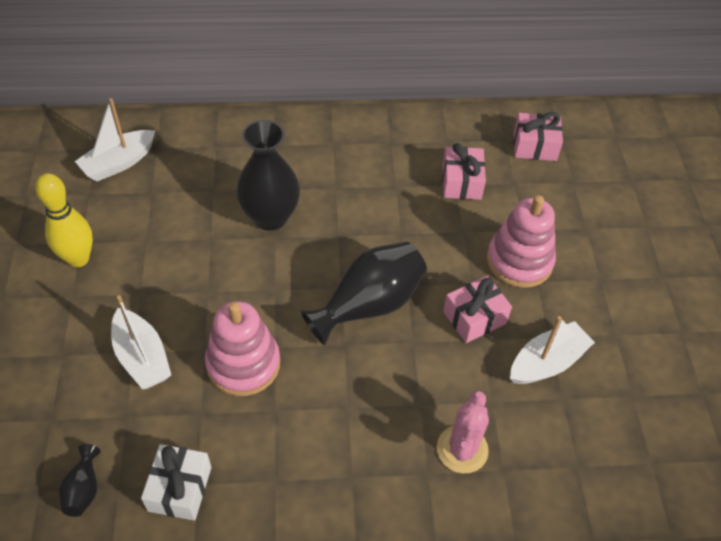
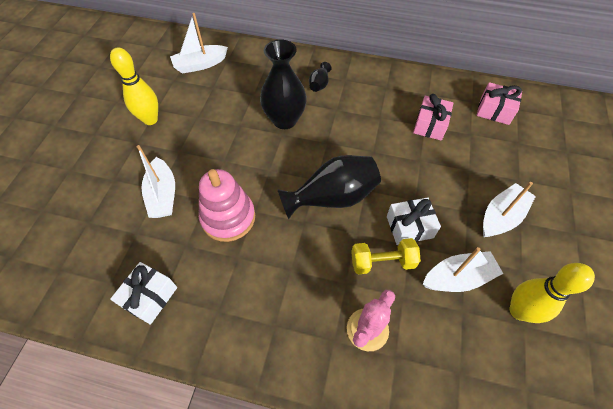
camera: 20 degrees right, 5 degrees up
(84, 489) = (87, 277): black vase -> black vase (319, 84)
(455, 367) = (382, 262): none -> yellow dumbbell
(474, 317) = (409, 227): pink gift -> white gift
(519, 261) = (458, 192): pink stacking toy -> none
(576, 278) = (501, 217): none -> white boat
(623, 381) = (519, 311): none -> yellow bowling pin

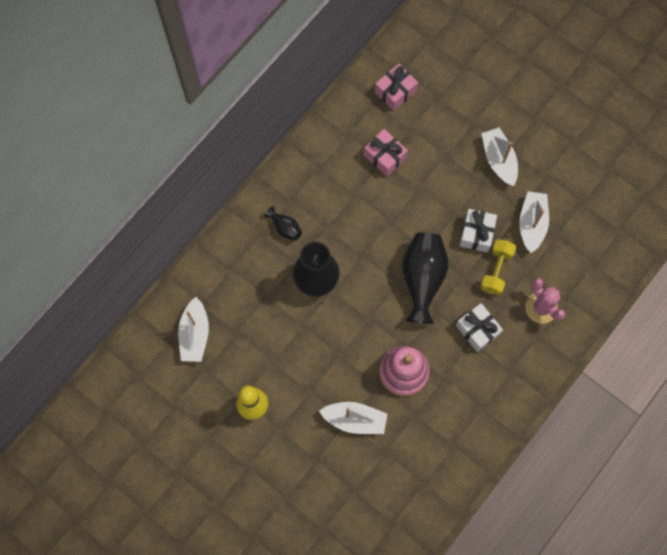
camera: 65 degrees left, 15 degrees up
(150, 297) = (449, 455): white gift -> white gift (477, 330)
(519, 311) = (572, 199): yellow bowling pin -> none

